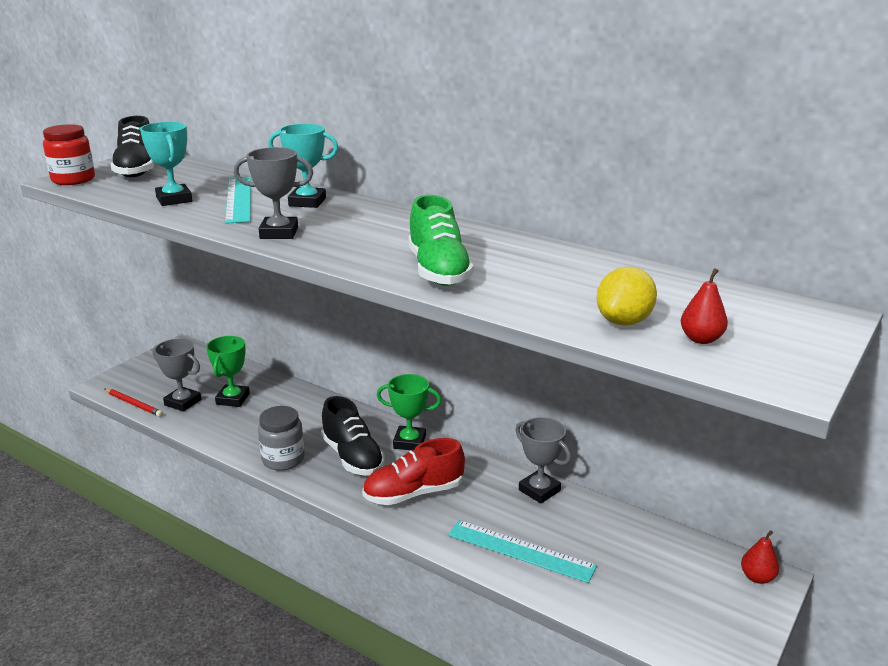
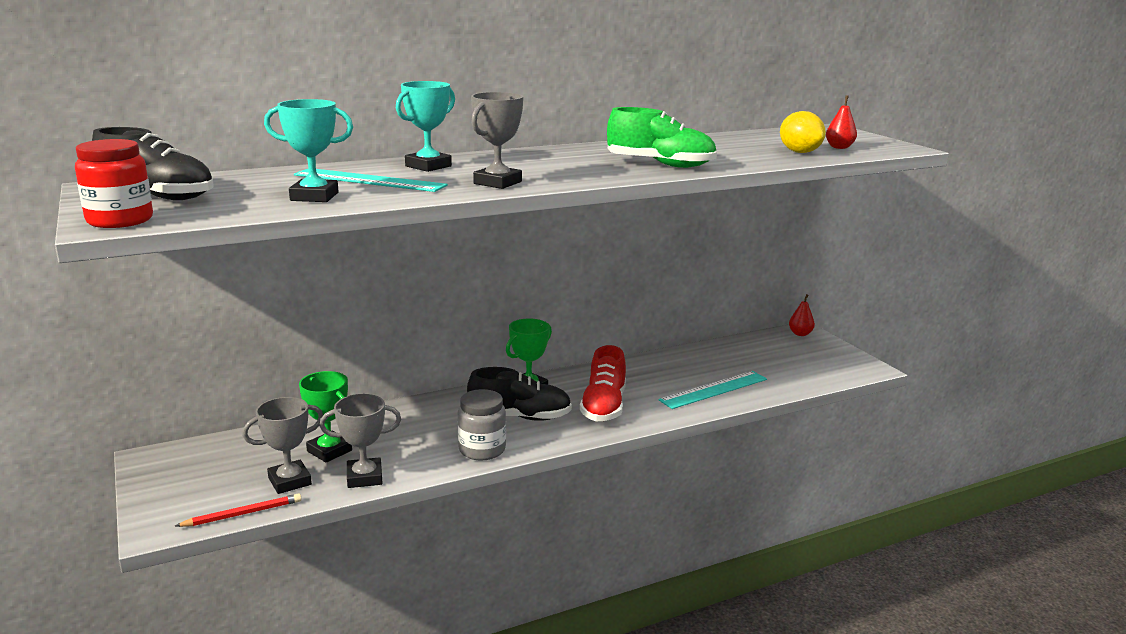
camera: 60 degrees left, 5 degrees down
(539, 490) = (651, 362): grey trophy -> grey trophy (364, 477)

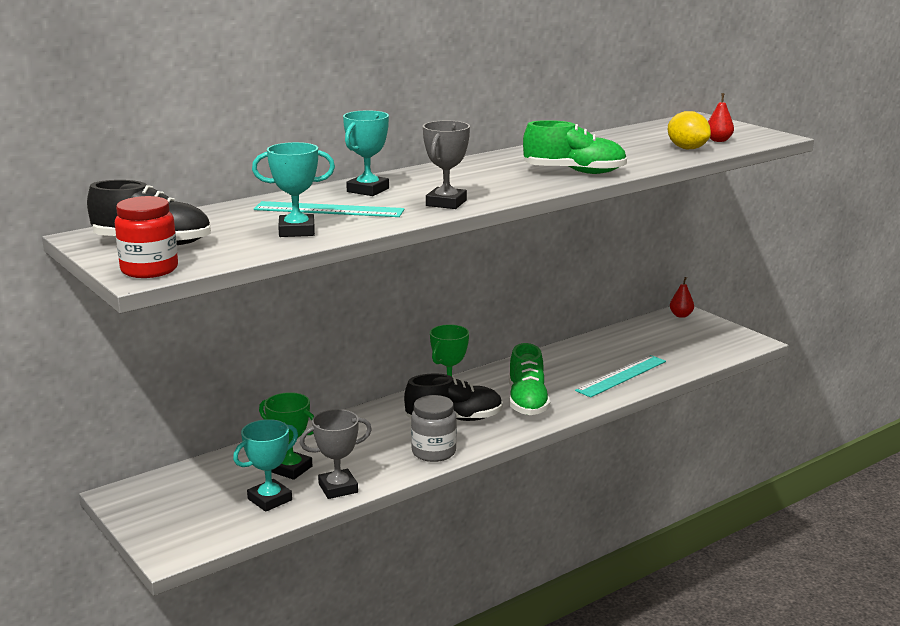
camera: 10 degrees left, 0 degrees up
(242, 514) = (243, 532): red pencil -> none
(290, 481) = (270, 499): grey trophy -> turquoise trophy
(604, 406) = (527, 402): red shoe -> green shoe

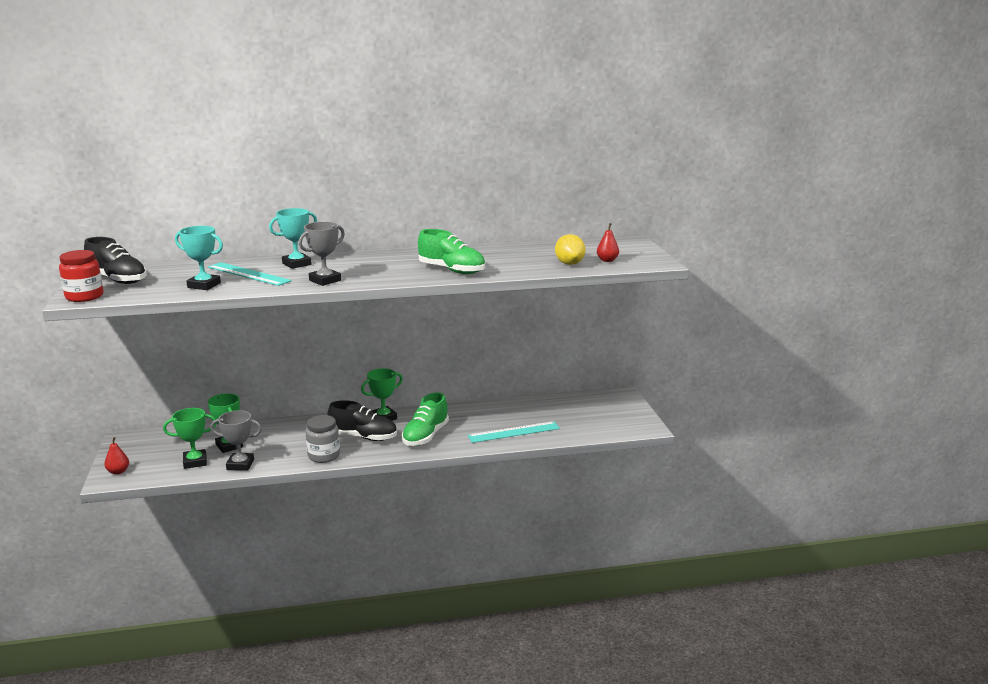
camera: 25 degrees right, 0 degrees up
(270, 499) = (195, 462): turquoise trophy -> green trophy
(681, 315) = (617, 396): red pear -> red pear (118, 472)

